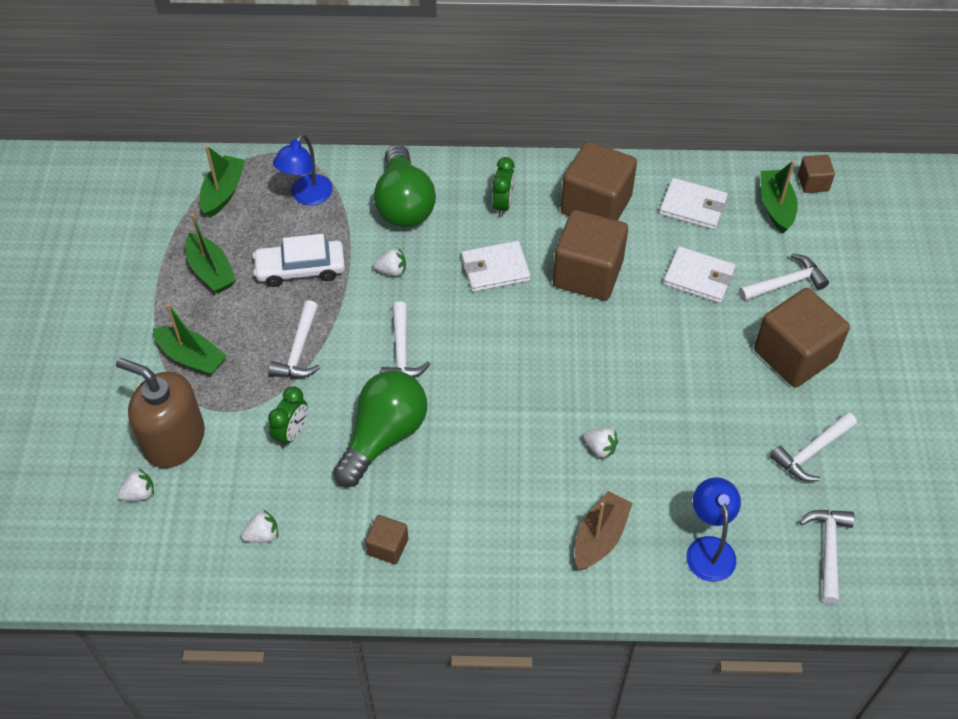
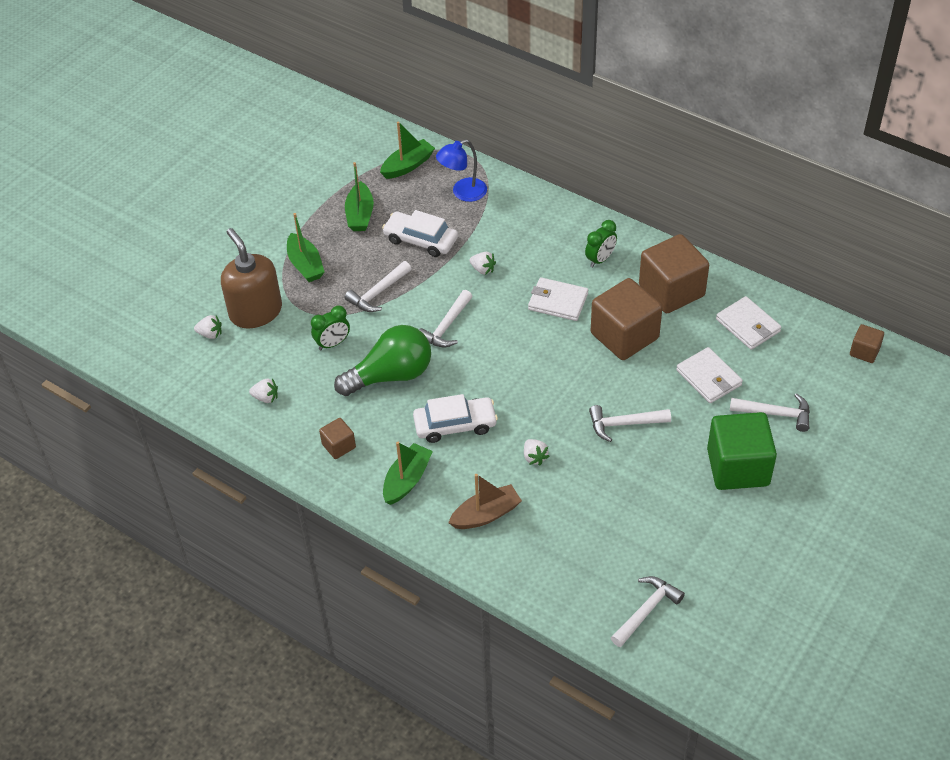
camera: 35 degrees right, 5 degrees down
(404, 204) = (527, 227): green light bulb -> none
(493, 456) = (455, 425): none -> white car
(709, 548) = (558, 562): blue lamp -> none
(776, 206) = (817, 355): green boat -> green boat (407, 480)
(794, 355) = (738, 467): brown cube -> green cube
(811, 452) = (692, 539): white hammer -> white hammer (624, 424)

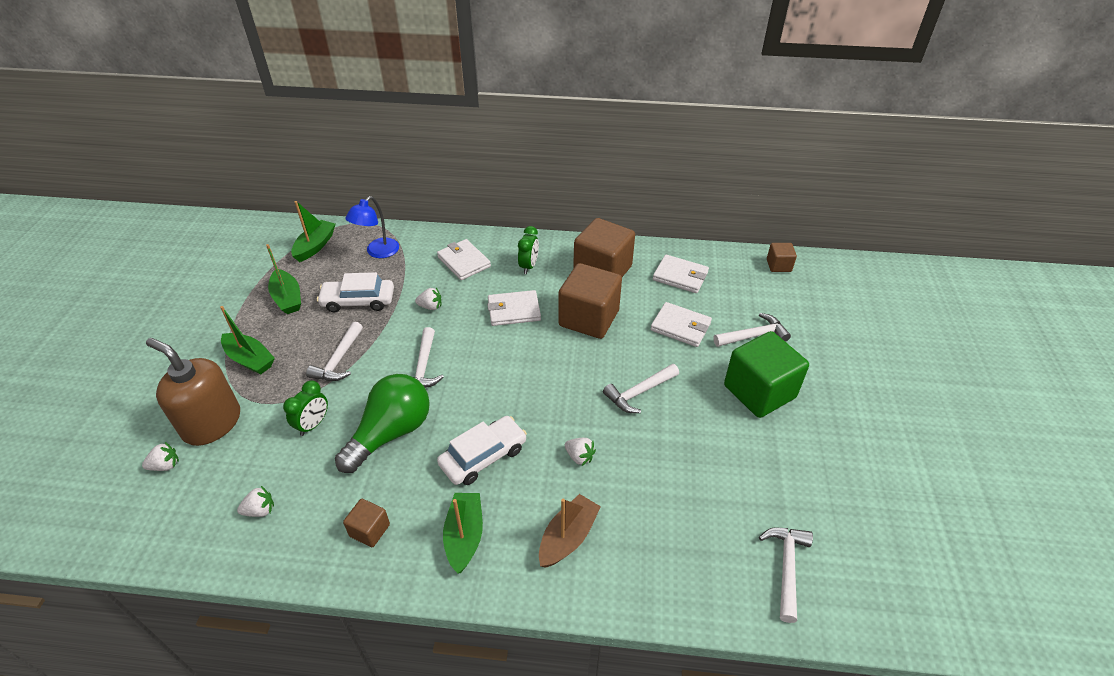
camera: 30 degrees left, 5 degrees down
(539, 232) = (464, 262): none -> white wallet

